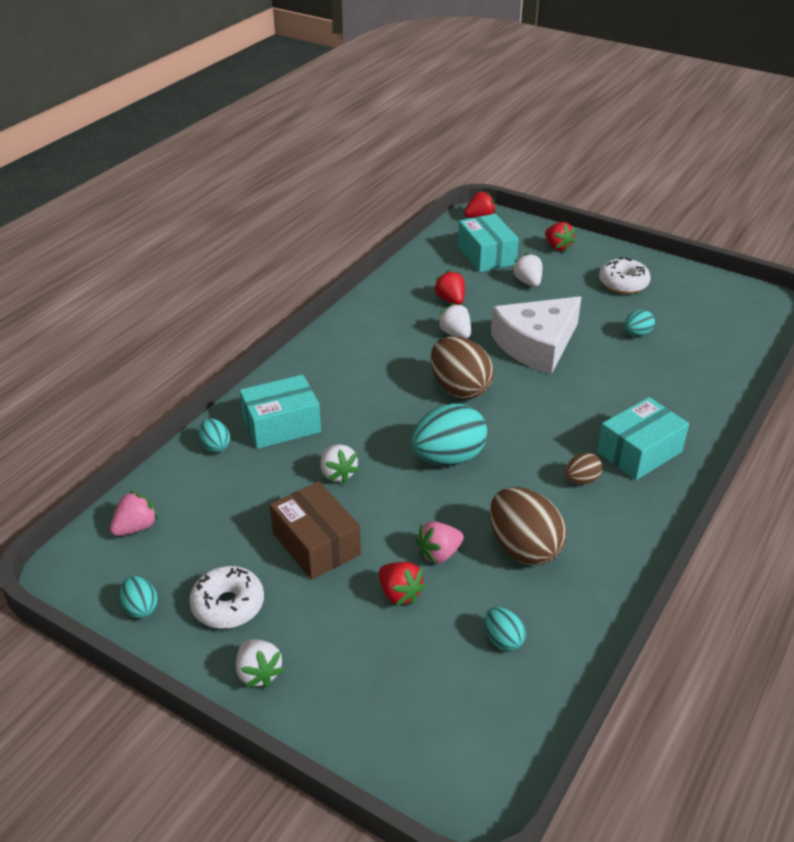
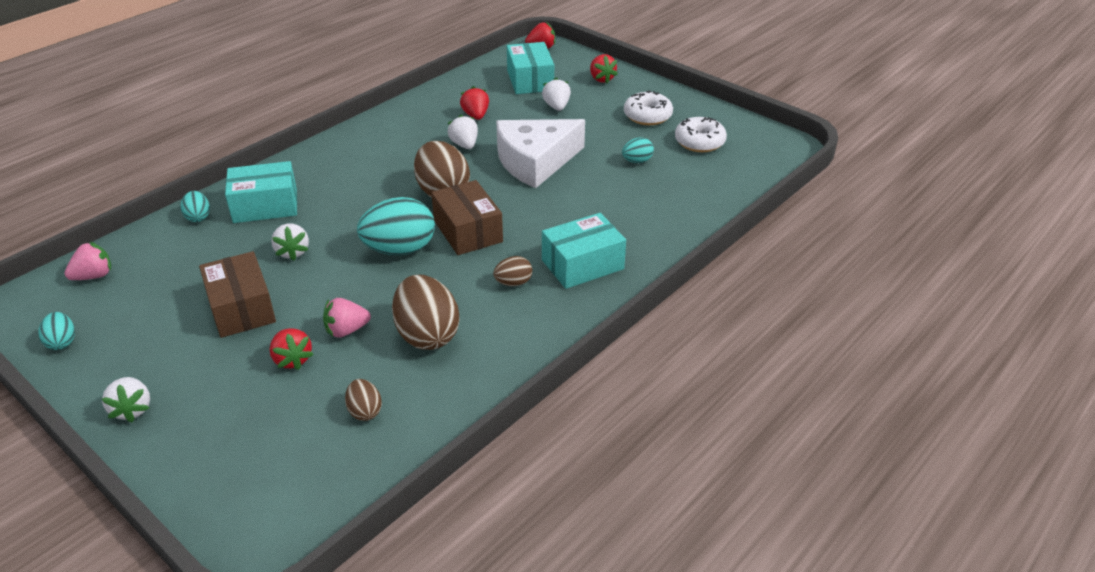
camera: 10 degrees right, 0 degrees up
(228, 605) = (137, 349): white donut -> white donut (699, 142)
(503, 640) = (365, 411): turquoise egg -> brown egg
(507, 429) = (468, 231): none -> brown box

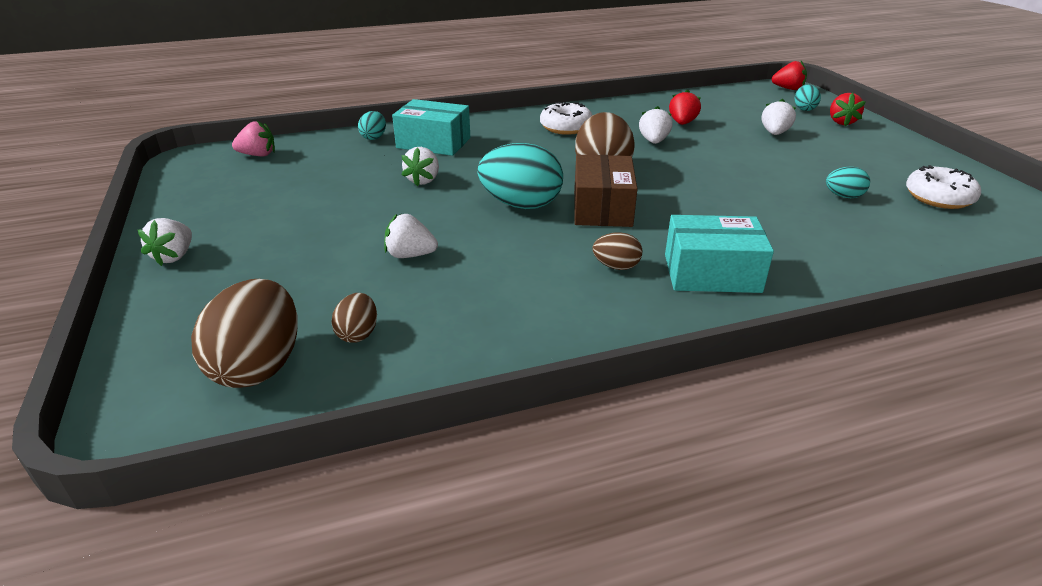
camera: 30 degrees right, 5 degrees down
(62, 342) = (186, 191): turquoise egg -> turquoise egg (804, 109)
(241, 308) = (339, 209): brown box -> none
(292, 359) = (339, 263): red strawberry -> none
(346, 330) = (410, 255): pink strawberry -> white strawberry
(427, 335) = (484, 285): brown egg -> brown egg (259, 366)
(530, 80) = (759, 109): turquoise box -> none
(535, 161) = (719, 170): white cheese -> none
(647, 116) = (880, 161): white donut -> white donut (566, 127)

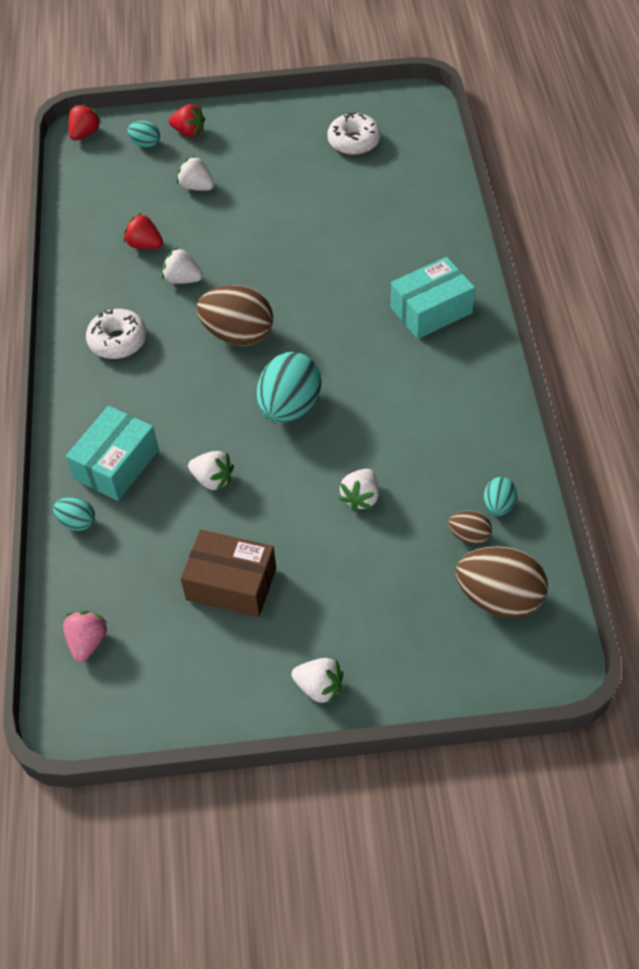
camera: 75 degrees left, 20 degrees up
(602, 208) = (312, 351): brown box -> brown box (231, 584)
(616, 266) = (410, 363): brown egg -> none
(711, 273) = (431, 310): turquoise box -> turquoise box turned 45 degrees clockwise
(843, 196) = (336, 193): turquoise egg -> turquoise egg (498, 505)

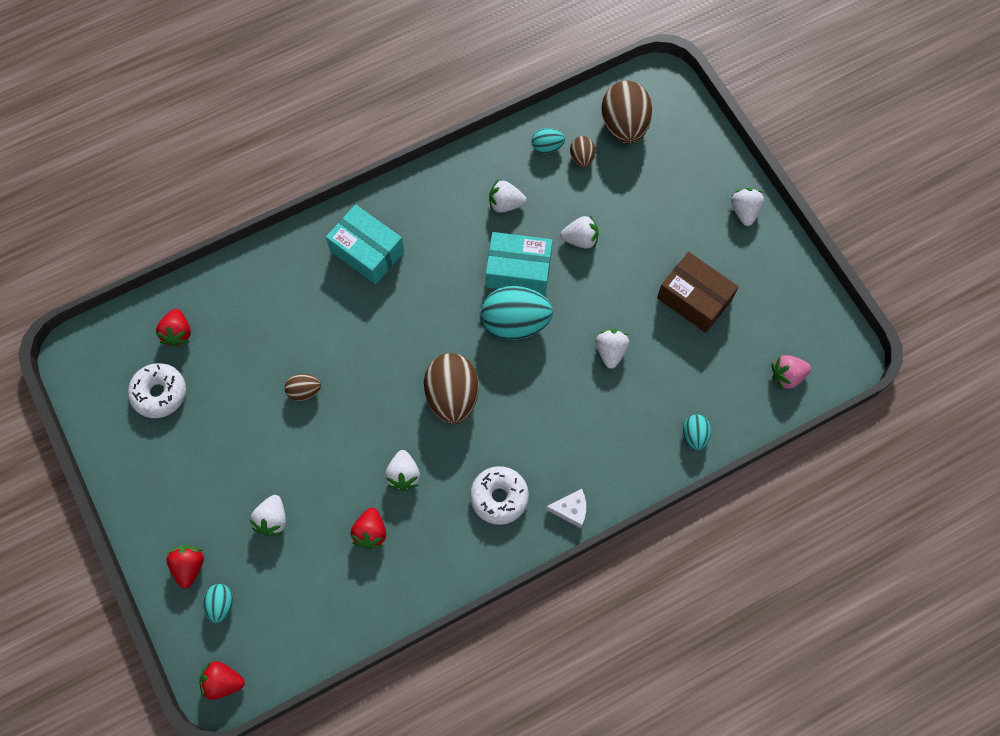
camera: 115 degrees left, 15 degrees up
(71, 391) = (570, 510): none -> white cheese
(116, 464) = (628, 432): turquoise box -> turquoise box (518, 270)
(231, 584) = (694, 299): brown box -> brown box turned 45 degrees counterclockwise
(304, 232) = (304, 391): none -> brown egg
(407, 162) = (178, 333): none -> red strawberry
(437, 442) = (505, 204): none -> white strawberry

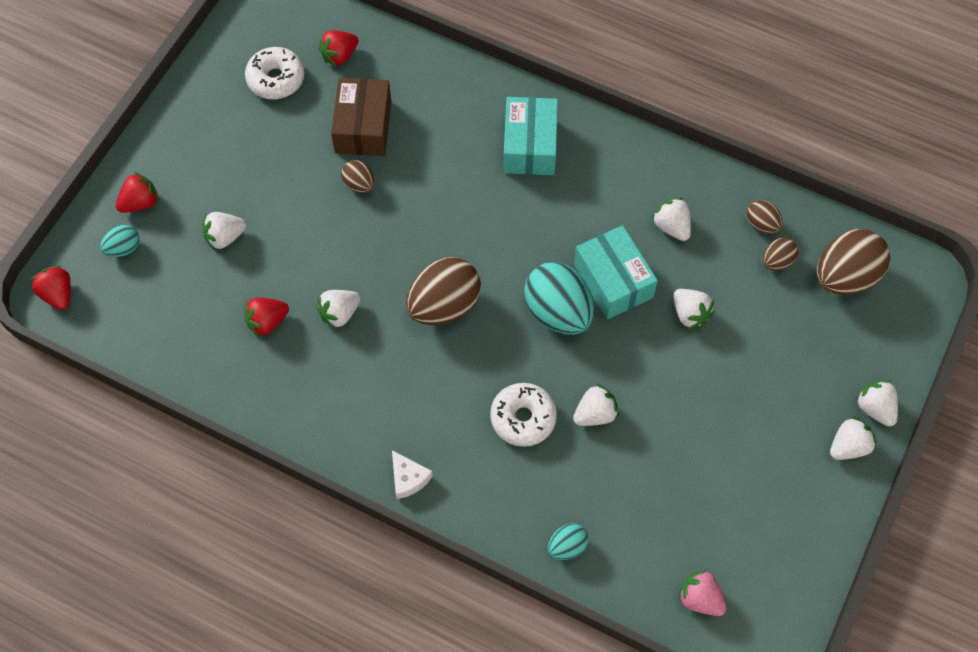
camera: 55 degrees right, 5 degrees down
(499, 497) = (375, 407): white donut -> white donut (523, 418)
(547, 147) = (761, 224): turquoise egg -> brown egg
(694, 299) = (712, 457): brown box -> brown box (363, 127)
(729, 176) = (875, 408): none -> white strawberry

